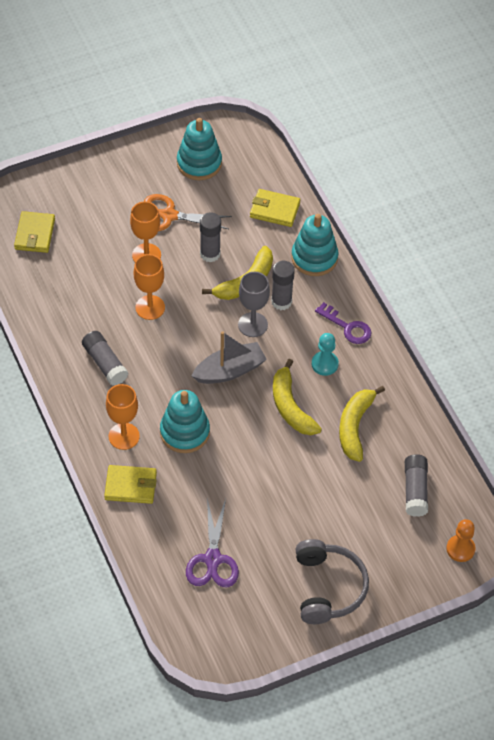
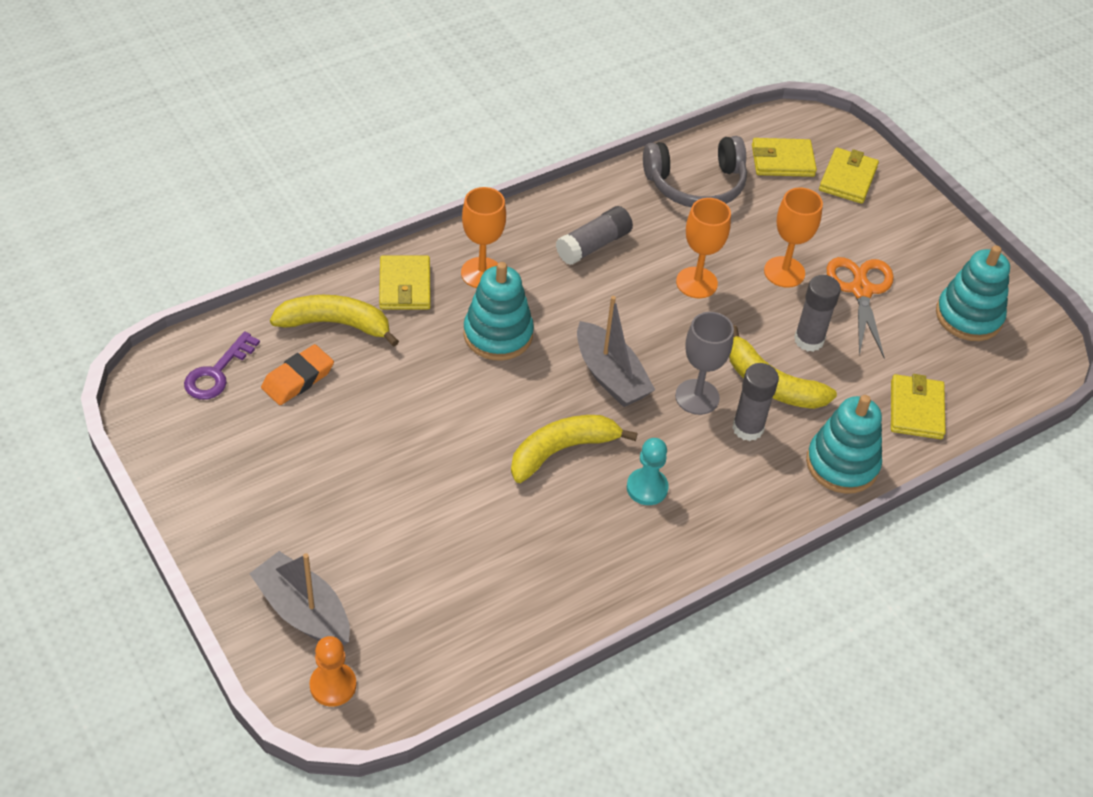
camera: 80 degrees right, 5 degrees down
(60, 199) = (848, 179): none -> yellow wallet
(213, 559) = (298, 379): purple scissors -> orange eraser
(328, 588) = (257, 513): grey headphones -> grey headphones (696, 184)
(347, 327) = (723, 513): purple key -> purple key (217, 372)
(355, 427) = (540, 532): yellow banana -> yellow banana (335, 324)
(406, 563) = (303, 611): none -> grey boat
(415, 490) = (435, 618): grey glue stick -> none

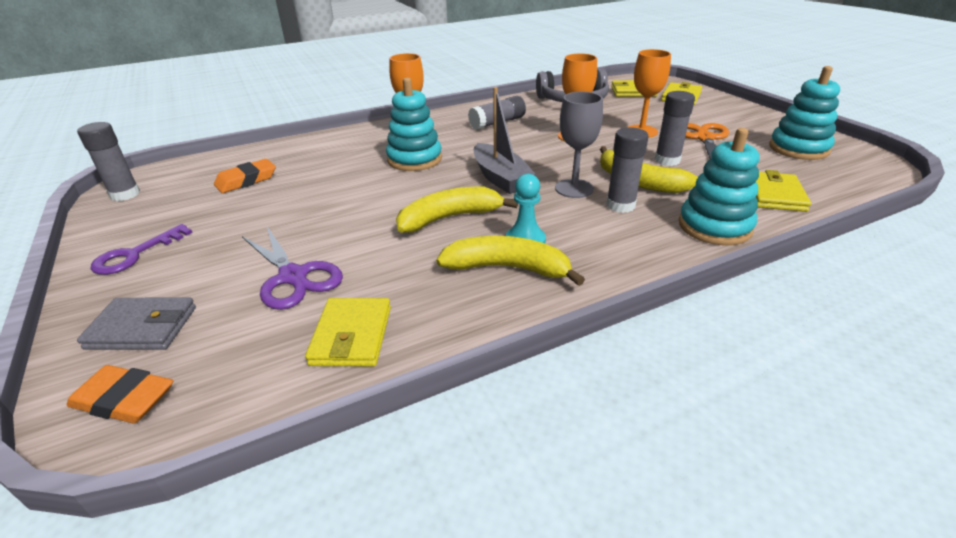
camera: 10 degrees right, 15 degrees down
(158, 407) = (125, 194): none -> grey glue stick
(217, 372) = (186, 178): purple key -> purple key (136, 254)
(303, 611) = (142, 328): grey boat -> grey wallet
(333, 685) = (124, 400): orange pawn -> orange eraser
(335, 324) = (292, 156): yellow banana -> yellow banana (507, 268)
(405, 286) = (353, 140): yellow wallet -> yellow wallet (351, 336)
(420, 543) = (293, 276): none -> purple scissors

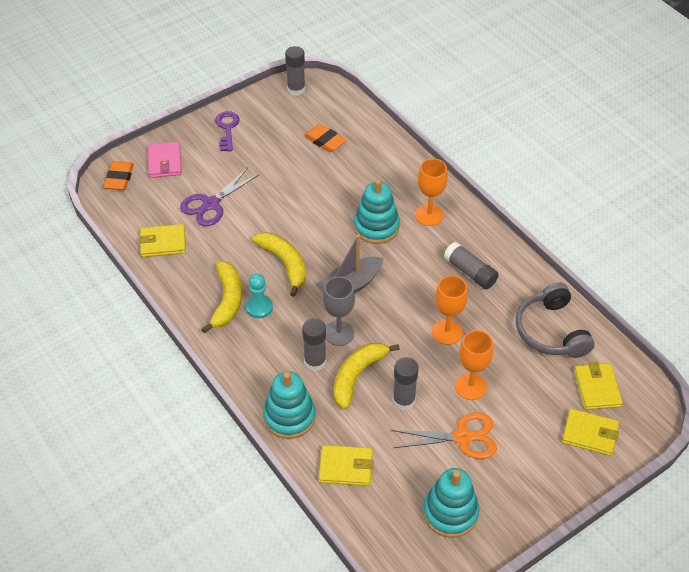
camera: 80 degrees right, 15 degrees up
(136, 254) = (227, 129): purple key -> purple key turned 60 degrees clockwise
(142, 328) = (165, 162): grey wallet -> pink wallet

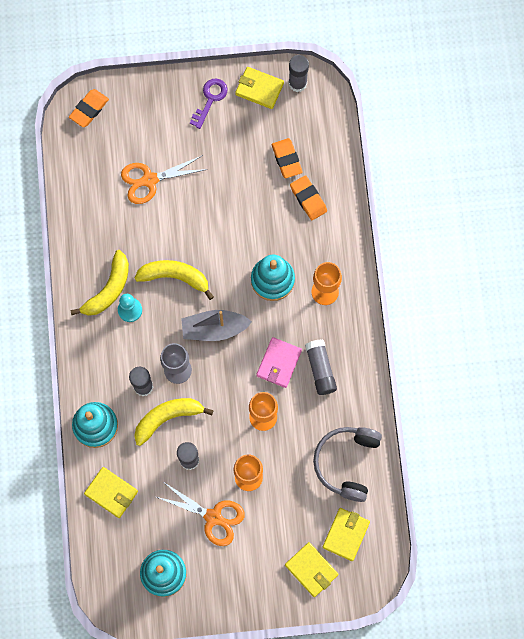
camera: 30 degrees right, 25 degrees up
(163, 243) = (89, 201): yellow wallet -> yellow wallet (259, 89)
(165, 162) = (136, 111): pink wallet -> pink wallet (279, 363)
(211, 204) = (150, 180): purple scissors -> orange scissors
(284, 264) = (175, 277): yellow banana -> yellow banana turned 75 degrees counterclockwise
(364, 159) = (308, 199): none -> orange eraser

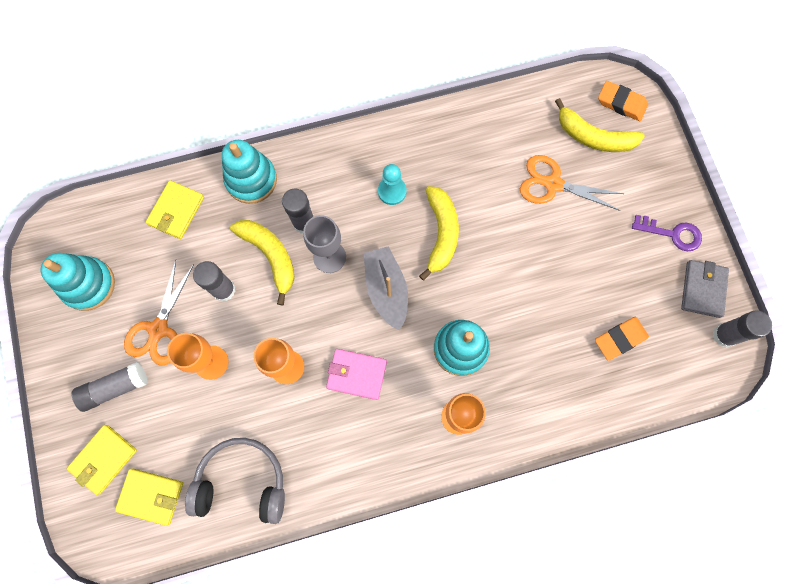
camera: 80 degrees right, 0 degrees up
(108, 289) = (412, 164): yellow banana -> yellow banana (594, 137)
(150, 180) = (553, 184): orange scissors -> orange scissors turned 45 degrees counterclockwise
(259, 89) = (703, 289): yellow wallet -> grey wallet
(308, 199) = (575, 375): orange eraser -> none
(320, 369) = (357, 428): grey glue stick -> grey glue stick (115, 388)

